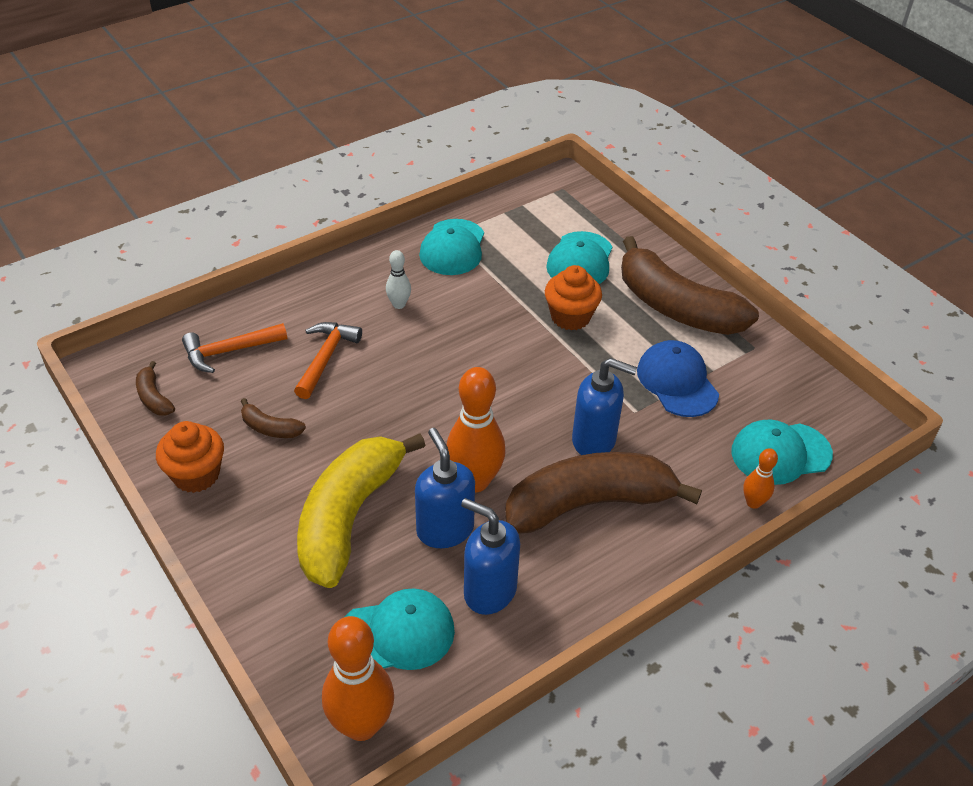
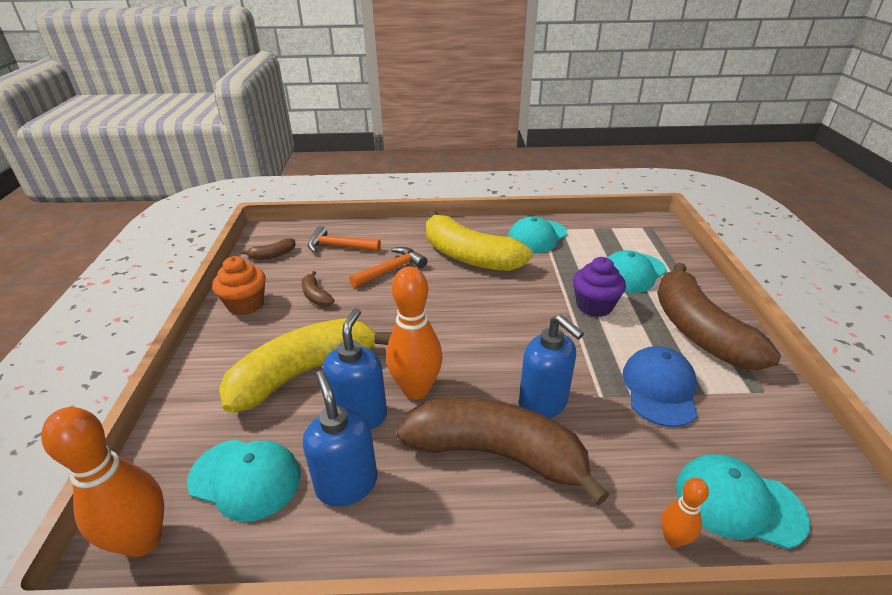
camera: 35 degrees right, 10 degrees down
(154, 397) = (272, 255): brown banana -> brown banana turned 120 degrees counterclockwise
(399, 304) = (469, 256): white bowling pin -> yellow banana
(570, 317) = (594, 306): orange cupcake -> purple cupcake

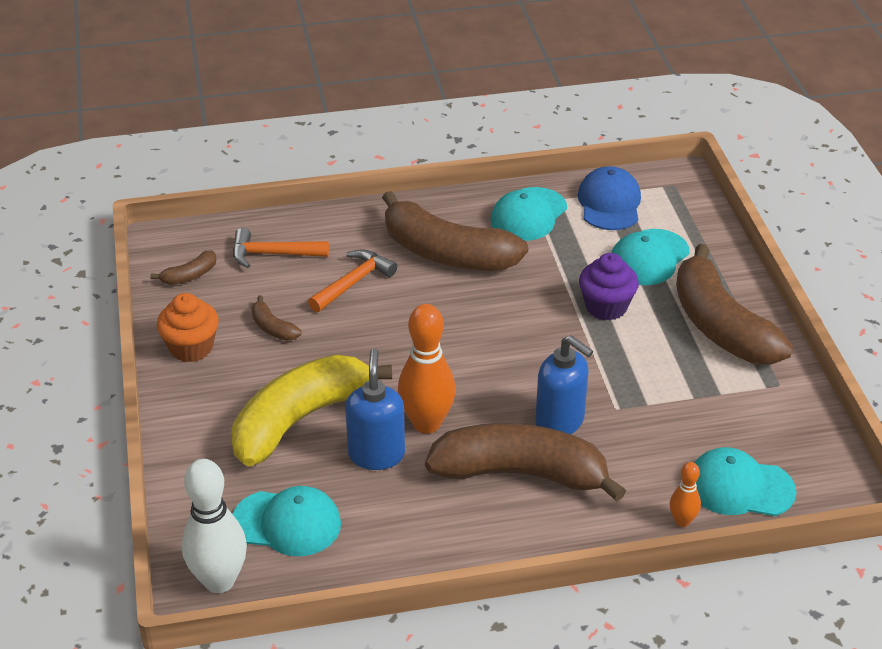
camera: 10 degrees left, 5 degrees up
(143, 540) = (219, 581): orange bowling pin -> white bowling pin
(346, 484) = (386, 516): blue soap dispenser -> none
(469, 256) = (447, 253): yellow banana -> brown banana
(659, 388) = (676, 394): blue cap -> blue cap (609, 203)

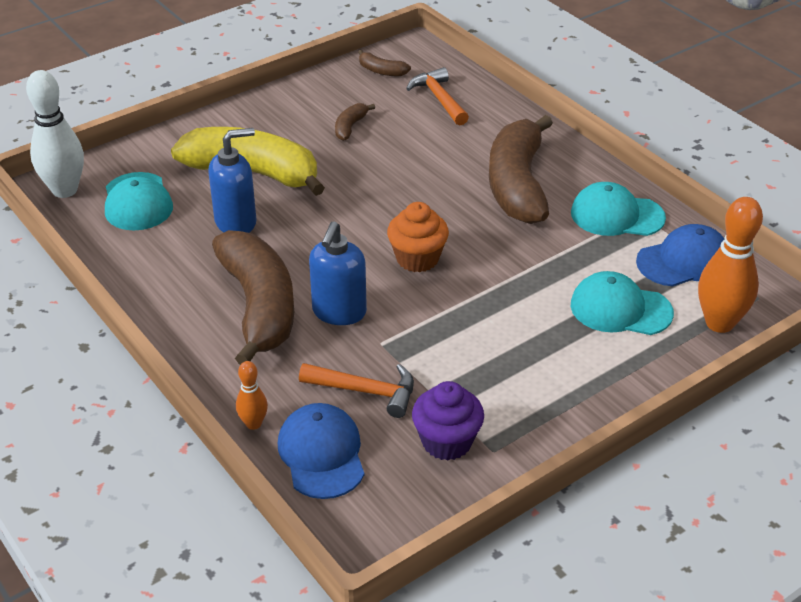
camera: 65 degrees right, 0 degrees up
(191, 348) = (300, 99): orange cupcake -> orange cupcake (417, 258)
(353, 282) = (437, 148): orange hammer -> orange hammer (366, 391)
(426, 423) = (289, 237): orange bowling pin -> orange bowling pin (719, 323)
(606, 307) = (520, 299): purple cupcake -> purple cupcake (447, 442)
(720, 326) = (554, 385): brown banana -> none
(740, 487) = (321, 454): turquoise cap -> blue cap

